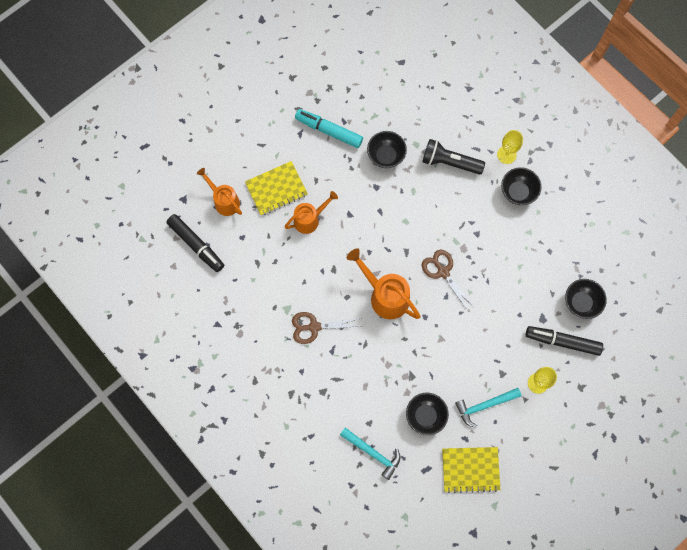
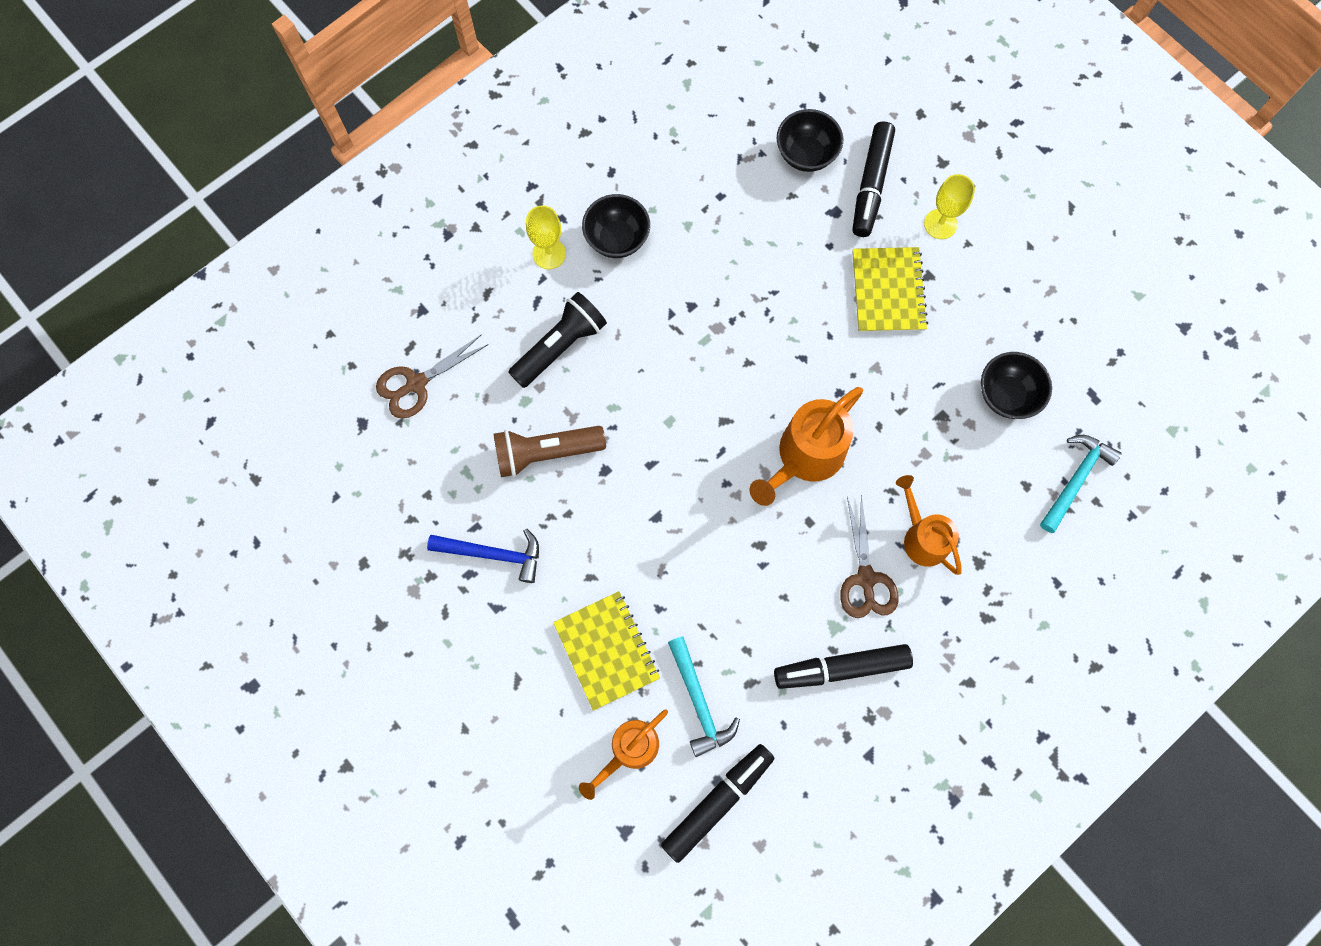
camera: 90 degrees left, 0 degrees up
(264, 311) = (841, 668): none -> black marker
(310, 219) = (665, 587): orange watering can -> orange watering can (921, 536)
(329, 131) = (493, 554): turquoise marker -> blue hammer
(386, 156) = (545, 453): black bowl -> brown flashlight
(443, 272) = (760, 362): brown scissors -> brown scissors (416, 384)
(449, 162) = (560, 346): black flashlight -> black flashlight turned 150 degrees counterclockwise
(470, 469) = (1086, 328): yellow notebook -> yellow notebook (888, 291)
(484, 405) = (982, 304): turquoise hammer -> turquoise hammer (699, 702)

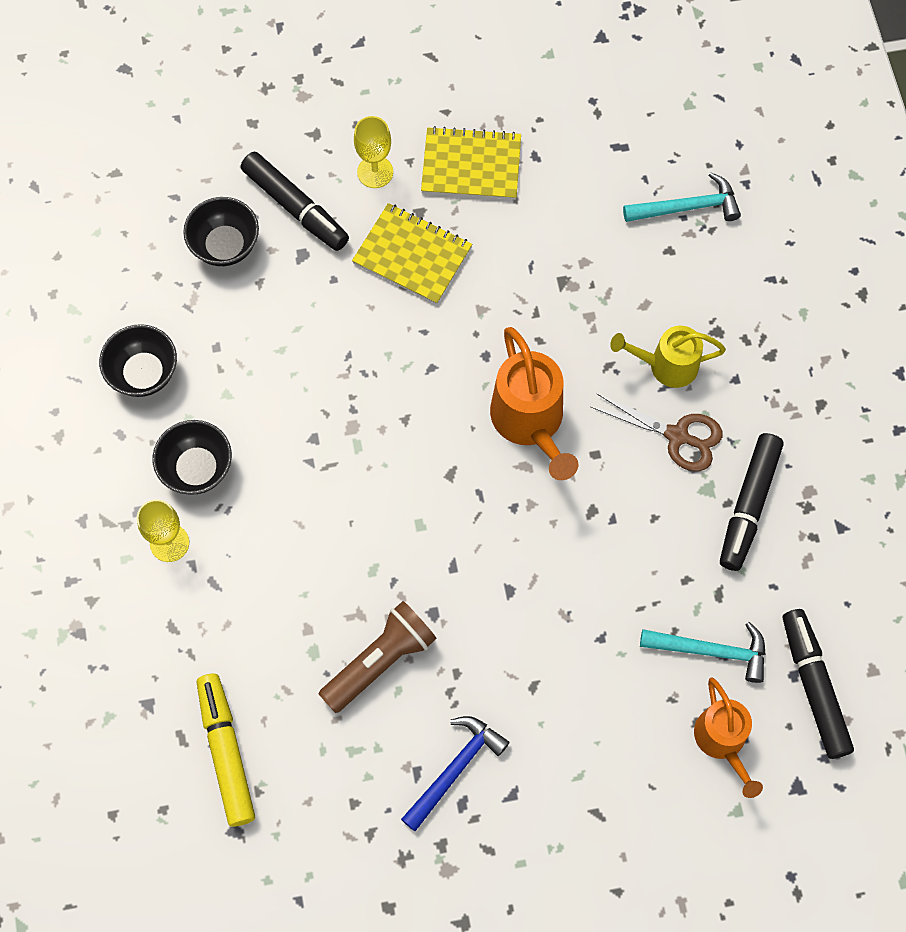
camera: 60 degrees left, 5 degrees down
(416, 384) = (226, 752): brown scissors -> yellow marker
(545, 453) = (380, 661): brown flashlight -> brown flashlight turned 150 degrees counterclockwise
(560, 346) = (276, 585): black flashlight -> none
(606, 650) = (615, 710): yellow notebook -> yellow notebook (471, 165)
(921, 536) = (665, 365): orange watering can -> yellow watering can
(1006, 395) = (576, 216): black bowl -> black bowl (144, 373)
(1076, 479) = (687, 207): turquoise hammer -> turquoise hammer turned 105 degrees clockwise

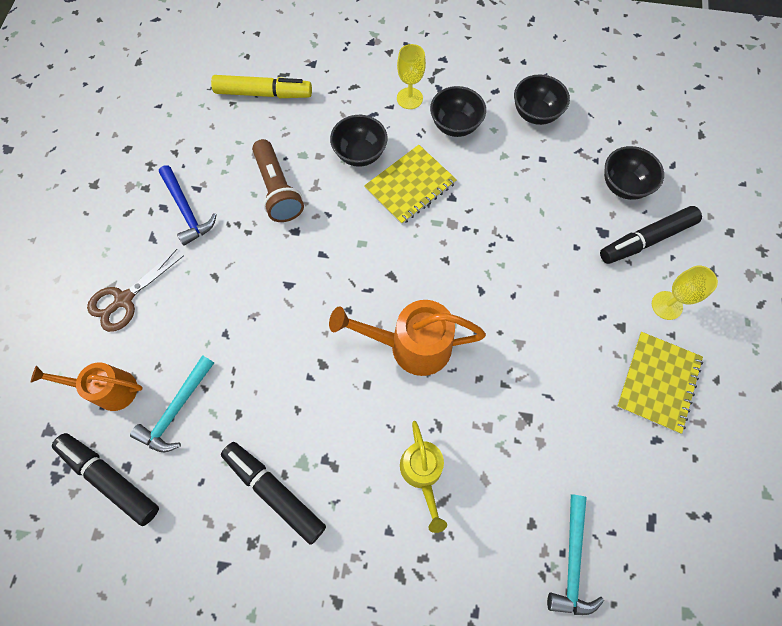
camera: 110 degrees right, 0 degrees up
(286, 576) = (360, 154): none -> black bowl
(412, 255) = (582, 308): yellow notebook -> yellow notebook (410, 186)
(665, 365) = (422, 474): yellow watering can -> yellow watering can turned 150 degrees clockwise
(677, 436) = (357, 457): brown scissors -> brown scissors (124, 299)
(813, 686) = (110, 478): black marker -> black marker turned 150 degrees counterclockwise

